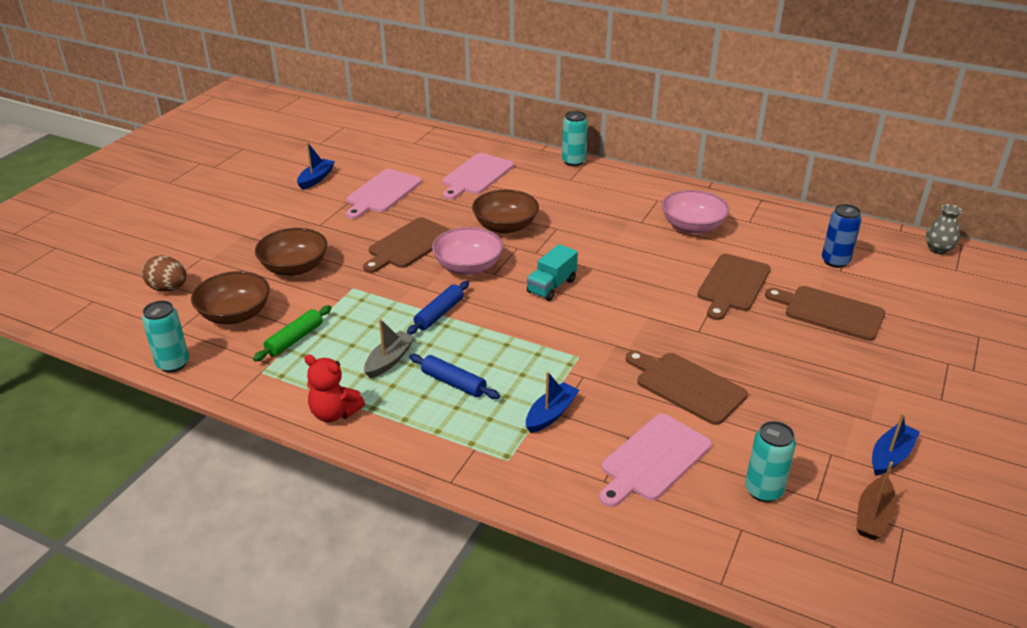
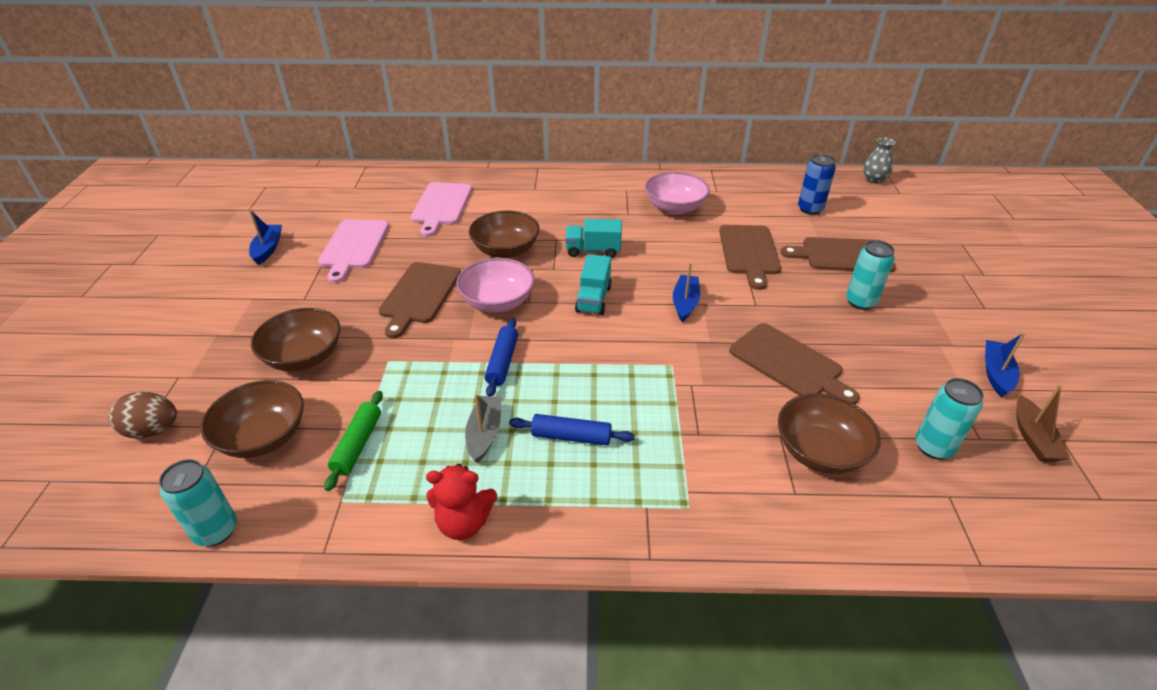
camera: 25 degrees left, 5 degrees up
(551, 414) = (692, 437): blue boat -> blue boat (685, 303)
(573, 162) = (525, 172): turquoise can -> turquoise can (860, 302)
(582, 246) = (593, 251): none -> turquoise truck
(653, 459) = (820, 451): pink cutting board -> brown bowl
(687, 386) = (789, 363): brown cutting board -> brown cutting board turned 150 degrees counterclockwise

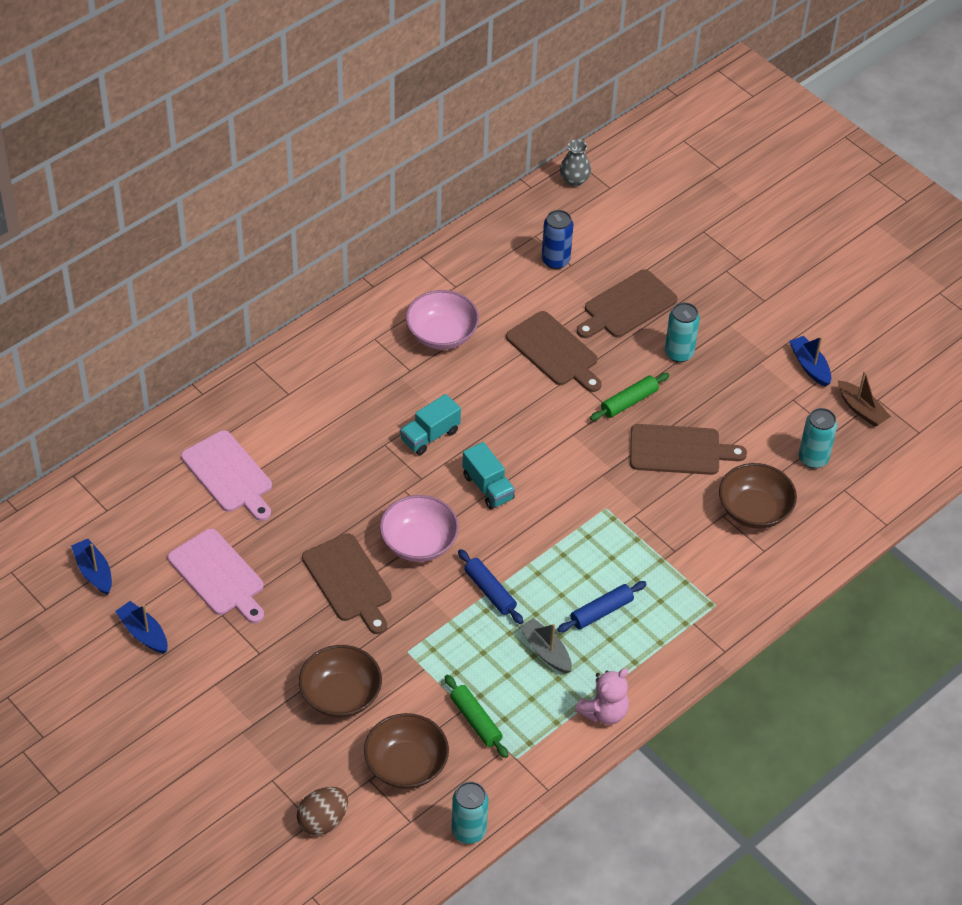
camera: 45 degrees left, 10 degrees up
(464, 522) = (604, 712): red teddy bear -> pink teddy bear
(506, 250) = (357, 486): brown bowl -> none
(685, 303) = (558, 443): blue boat -> blue boat (94, 572)
(778, 309) = (629, 402): none -> green rolling pin

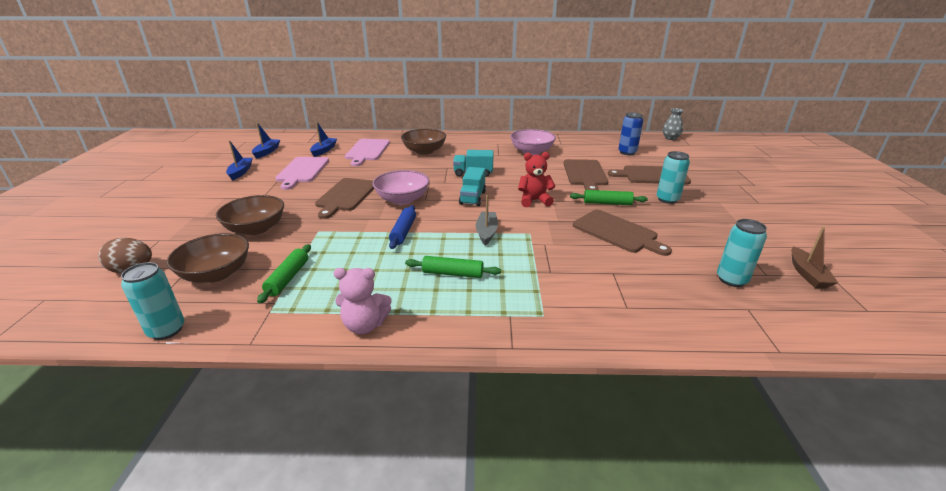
camera: 45 degrees right, 20 degrees down
(545, 651) = (386, 272): grey boat -> grey boat (486, 232)
(555, 448) = (534, 201): none -> red teddy bear
(601, 611) = (452, 273): blue rolling pin -> green rolling pin
(754, 510) = (644, 282): brown bowl -> brown bowl (424, 151)
(809, 366) = (772, 238): blue boat -> blue boat (324, 150)

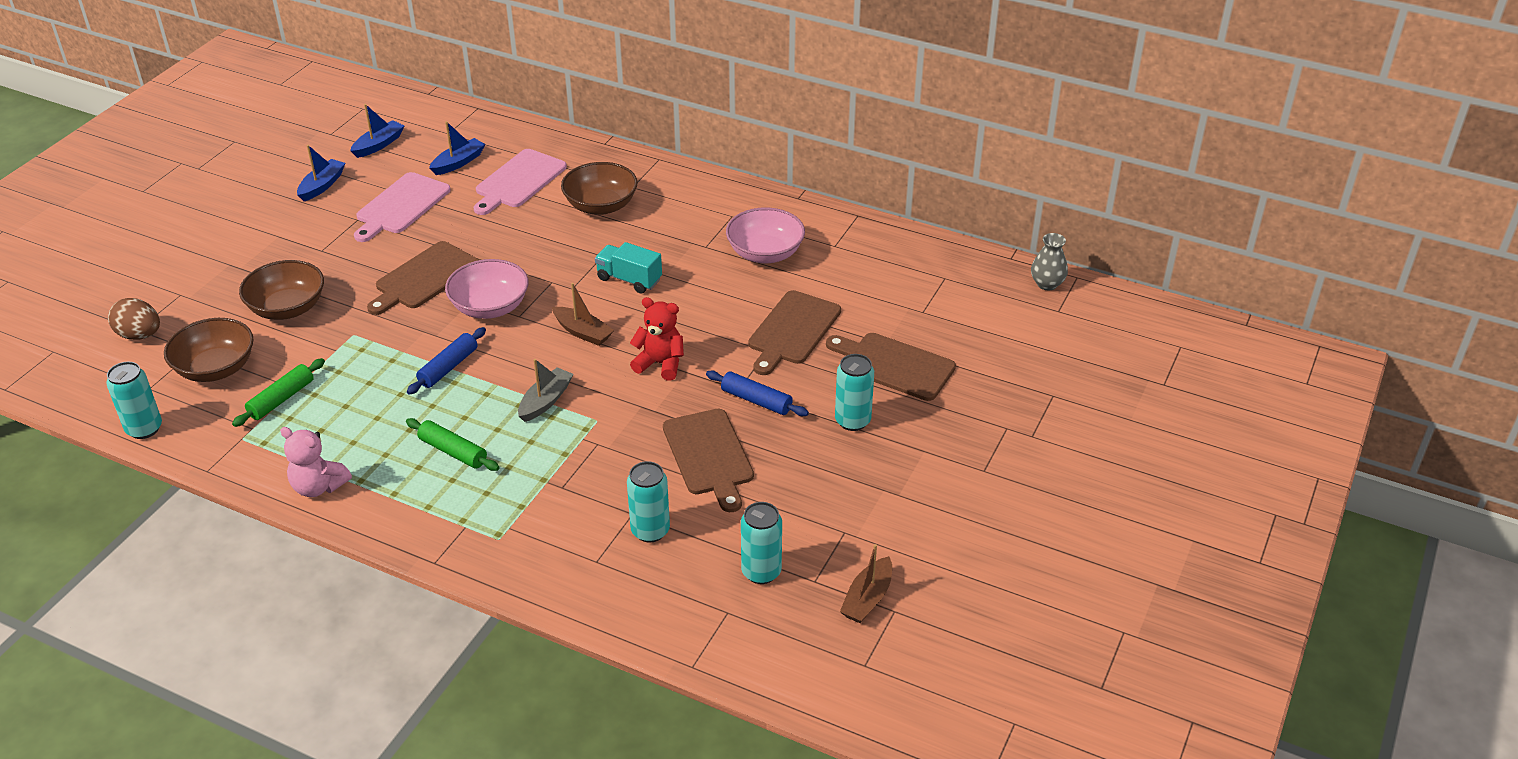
camera: 25 degrees right, 10 degrees up
(472, 198) = (583, 332): turquoise truck -> brown boat
(607, 203) = (756, 400): green rolling pin -> blue rolling pin
(627, 152) = (920, 300): blue can -> none
(636, 279) = (650, 531): none -> turquoise can

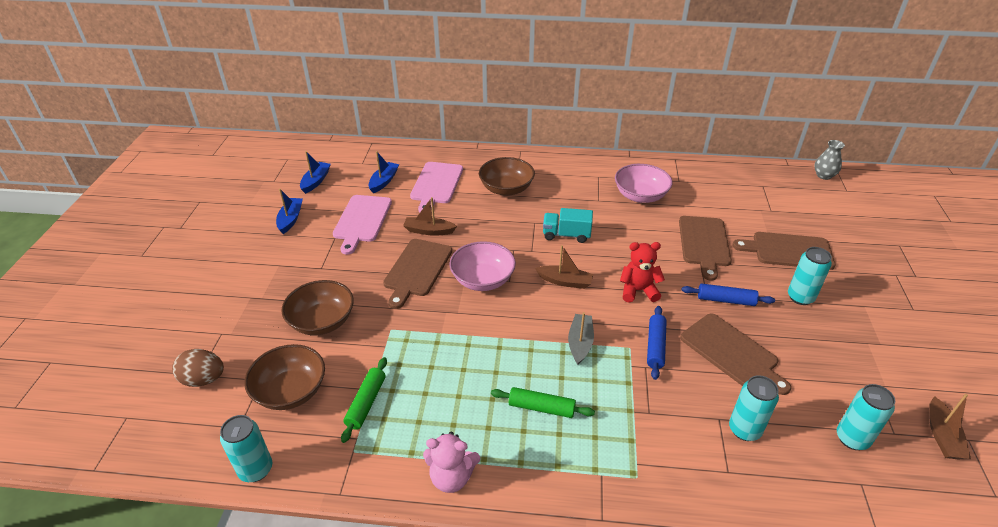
camera: 20 degrees left, 0 degrees up
(448, 367) = (486, 336): blue rolling pin -> blue rolling pin (655, 346)
(469, 236) = (429, 231): none -> brown boat

